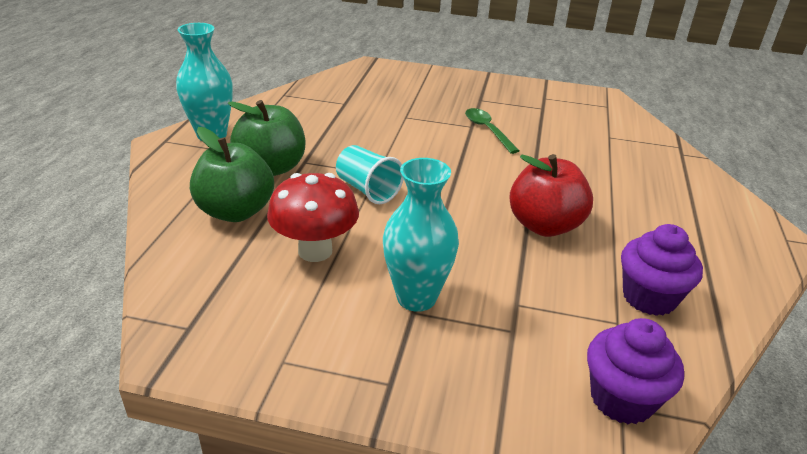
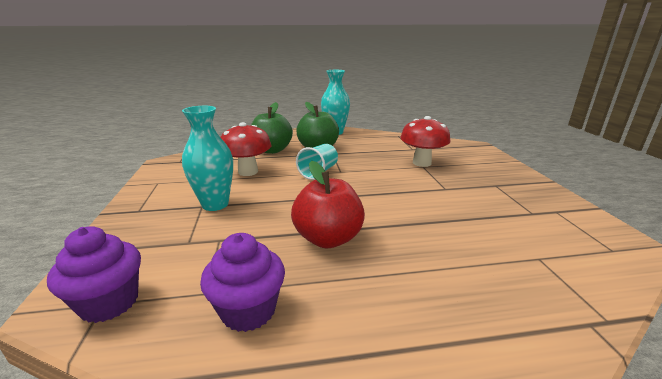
camera: 70 degrees right, 10 degrees down
(395, 114) = (421, 163): none -> red mushroom
(487, 130) = (448, 195): green spoon -> none

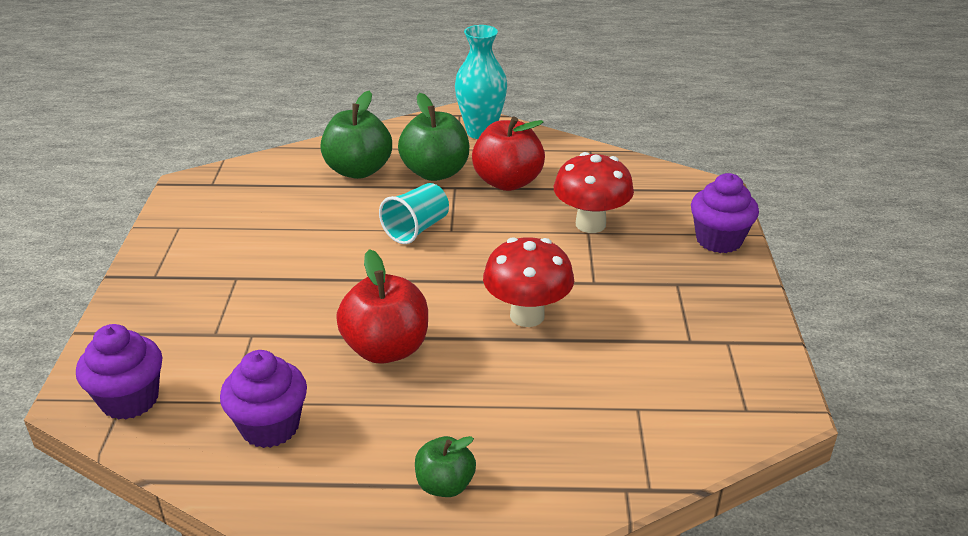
camera: 10 degrees right, 10 degrees up
(215, 204) = (254, 277): turquoise vase -> none
(248, 172) = (310, 217): red mushroom -> red mushroom (527, 316)
(362, 149) = (507, 182): none -> red apple
(433, 344) = (445, 485): none -> green apple
(499, 164) = (719, 240): none -> purple cupcake

